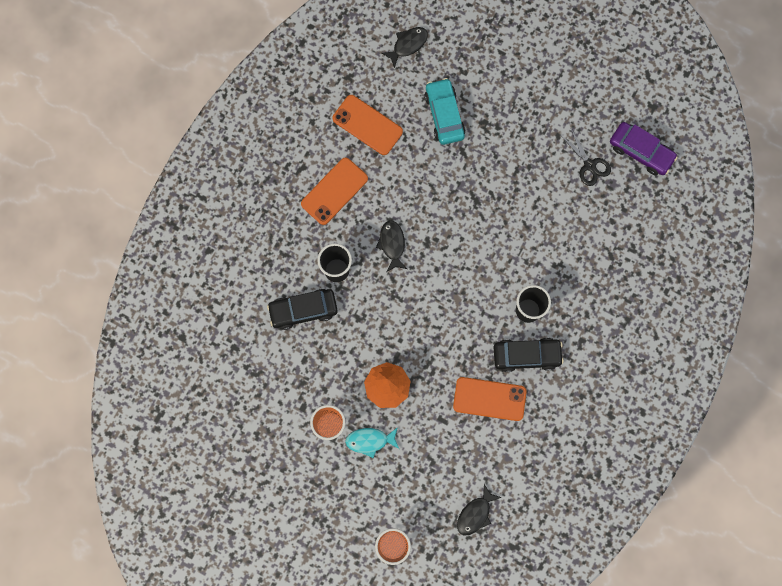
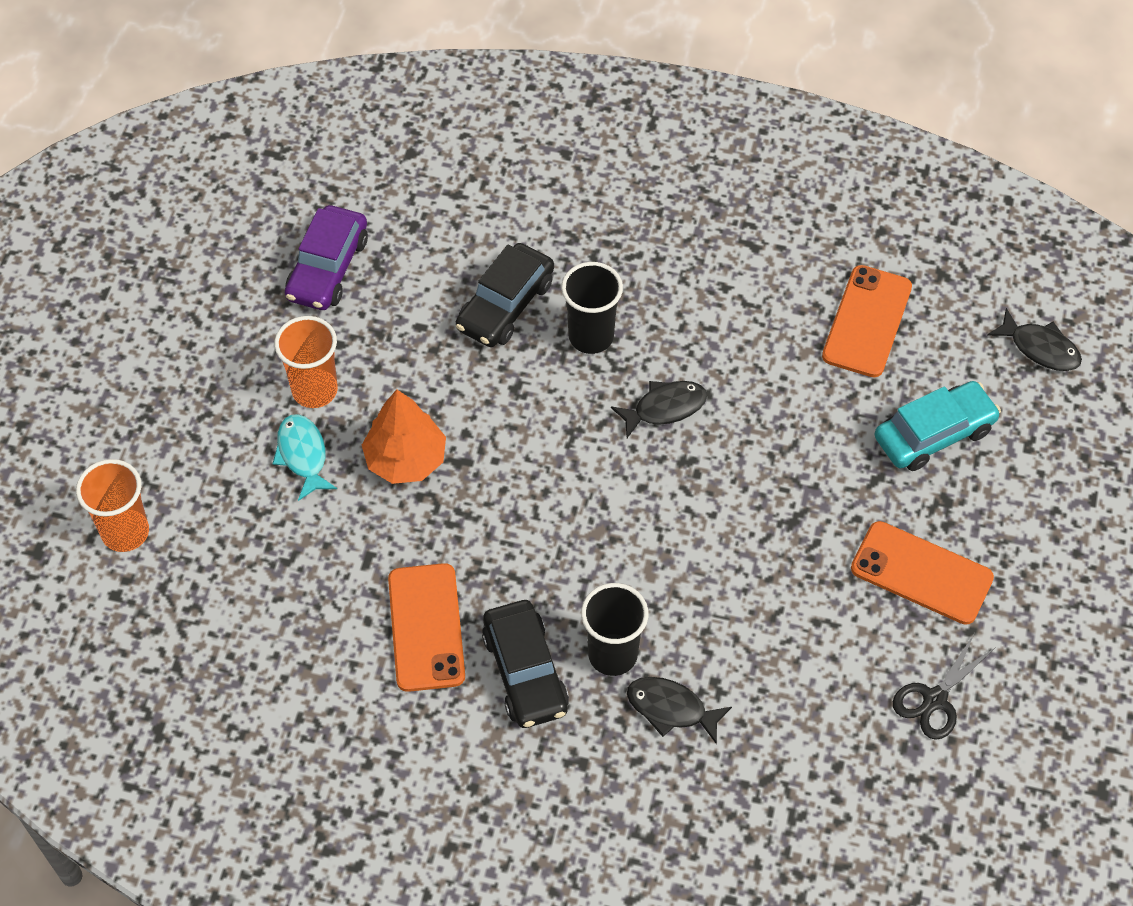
camera: 75 degrees right, 20 degrees down
(303, 310) = (505, 305): black car -> black car turned 120 degrees counterclockwise
(334, 191) = (729, 301): orange phone -> orange phone (921, 573)
(475, 513) = (207, 652): black fish -> black fish (671, 709)
(641, 151) = (999, 788): purple car -> purple car (327, 268)

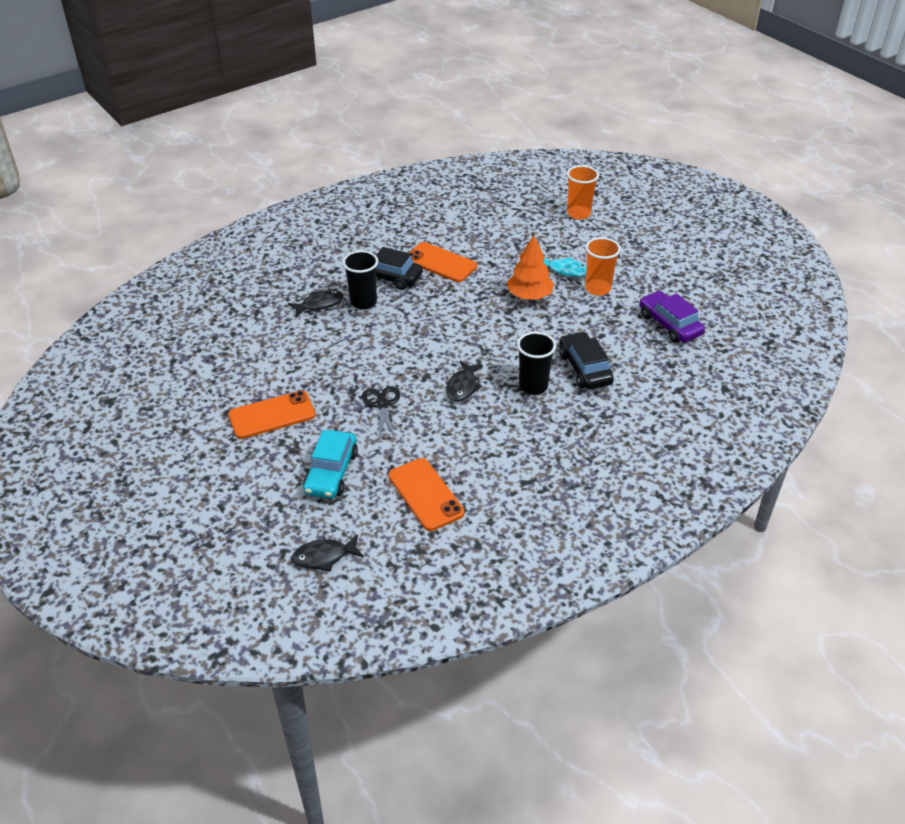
camera: 130 degrees right, 15 degrees down
(935, 699) = (216, 379): black scissors -> black scissors (382, 404)

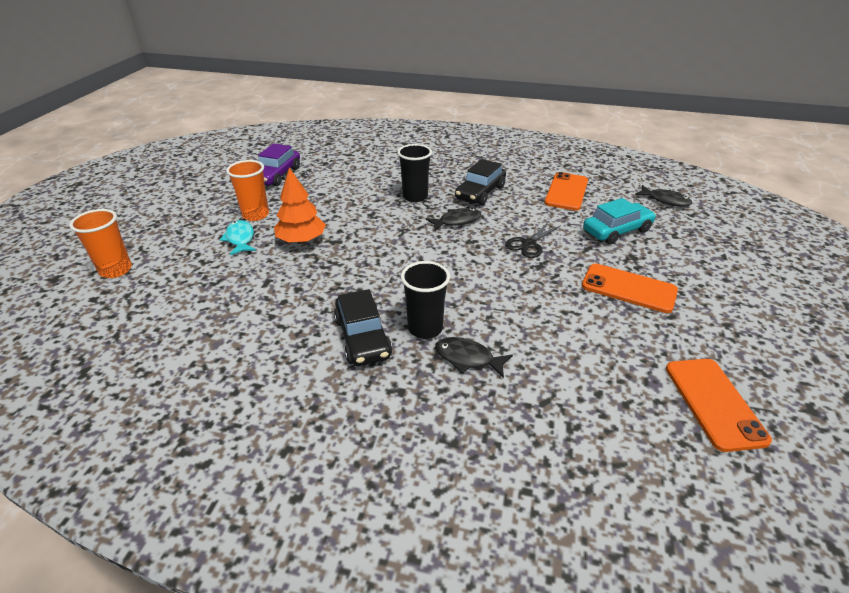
camera: 130 degrees left, 5 degrees down
(440, 263) = (297, 314): orange phone -> orange phone (714, 403)
(584, 368) = (369, 186): black car -> black car (480, 192)

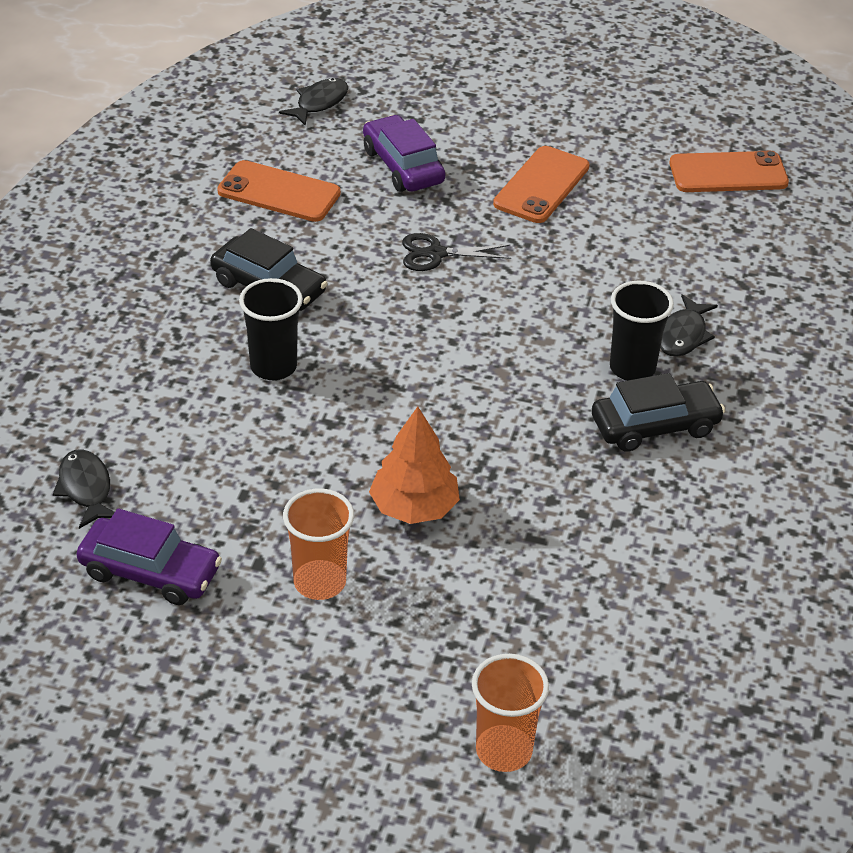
camera: 90 degrees left, 5 degrees up
(240, 239) = (405, 591): turquoise fish -> none
(457, 221) = (364, 321): black fish -> black fish (86, 489)
(529, 244) = (436, 254): black scissors -> black scissors turned 135 degrees clockwise
(617, 231) = (403, 166): turquoise car -> purple car

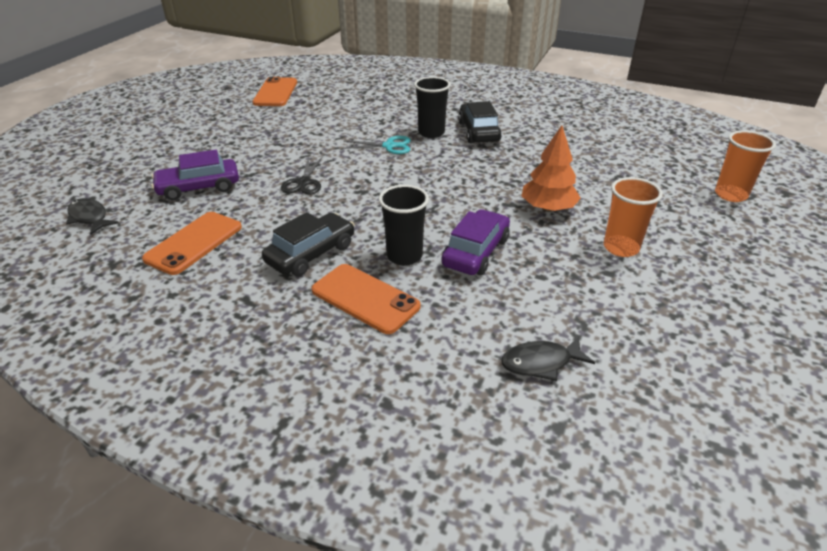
camera: 80 degrees left, 5 degrees down
(150, 572) = (629, 326): purple car -> purple car (476, 252)
(541, 185) = (253, 142): orange phone -> orange phone (365, 298)
(569, 324) = (389, 146): none -> turquoise scissors
(683, 335) = (407, 117): black fish -> none

